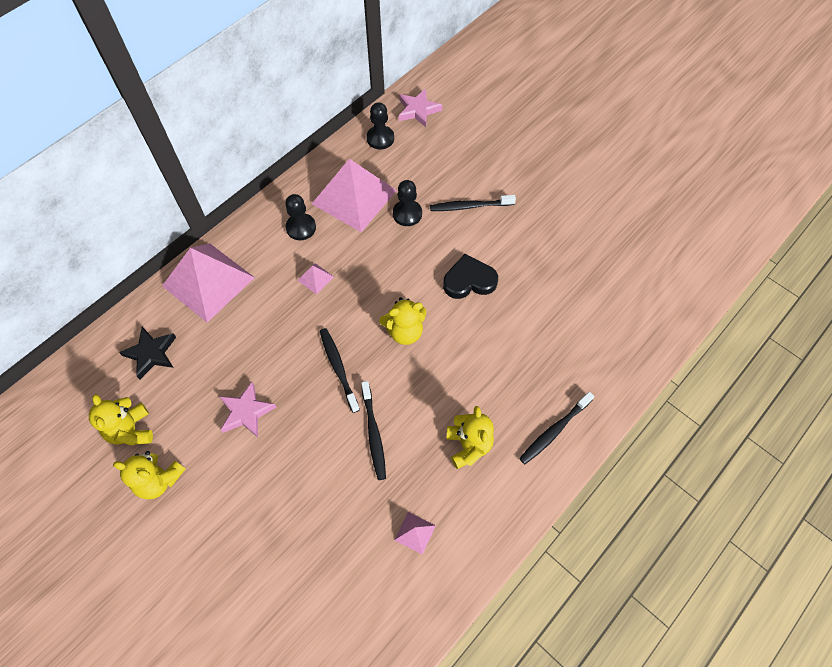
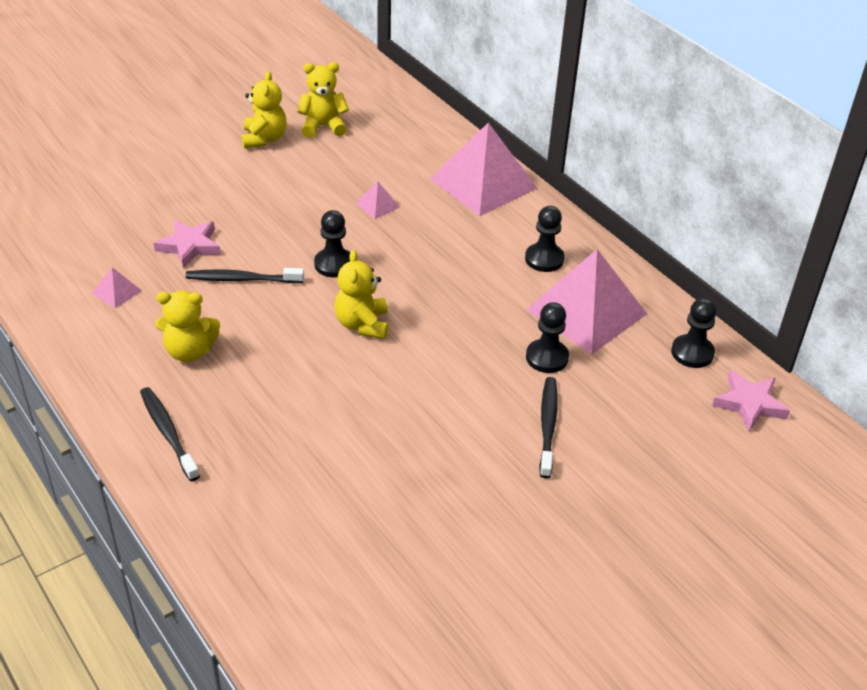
camera: 100 degrees right, 20 degrees down
(151, 353) = (404, 142): black star -> none
(159, 480) = (264, 139): yellow teddy bear -> yellow teddy bear turned 150 degrees clockwise
(246, 412) = (310, 195): pink star -> pink star (189, 246)
(315, 278) = (464, 262): pink pyramid -> pink pyramid (377, 205)
(338, 368) = (334, 264): black toothbrush -> black pawn
(469, 280) = (418, 399): black heart -> none

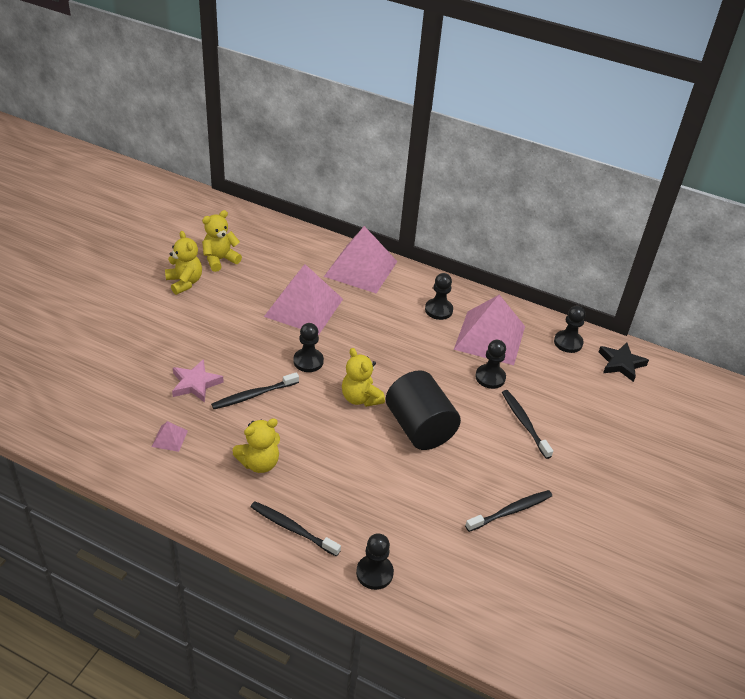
camera: 30 degrees left, 0 degrees up
(219, 517) = (374, 573): none -> black pawn
(377, 205) = (304, 307): pink pyramid -> pink pyramid, size x2.48
(407, 382) = (419, 427): none -> black cylinder
(442, 519) = (510, 511): none -> black toothbrush
(749, 404) = (621, 364): pink star -> black star

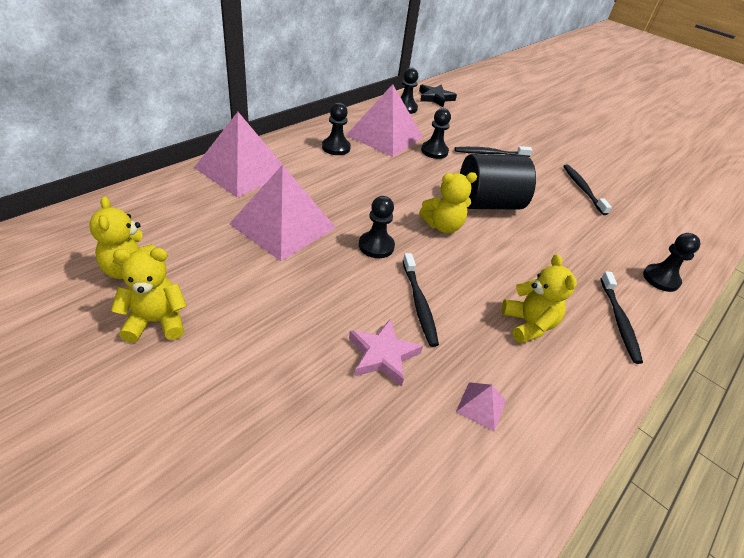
camera: 75 degrees left, 0 degrees up
(293, 529) = (619, 320): black toothbrush -> black toothbrush turned 45 degrees counterclockwise

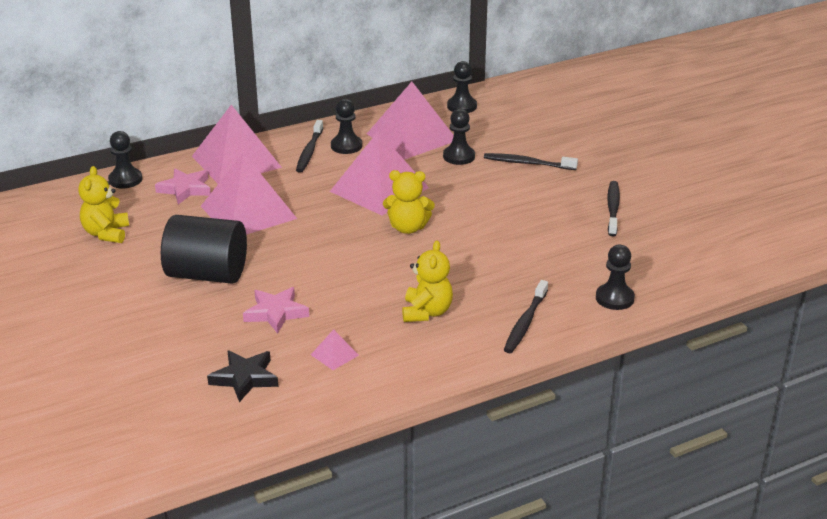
camera: 25 degrees right, 10 degrees down
(156, 322) = (111, 268): yellow teddy bear -> none
(204, 205) = (185, 189): none -> pink star
(376, 246) = (326, 237): black pawn -> black pawn (125, 180)
(391, 188) = (379, 189): none -> pink pyramid
(419, 303) = (334, 284): black toothbrush -> black toothbrush (309, 151)
(435, 98) = (512, 96): black star -> black star (245, 378)
(488, 204) = (477, 213): black cylinder -> black cylinder (207, 274)

